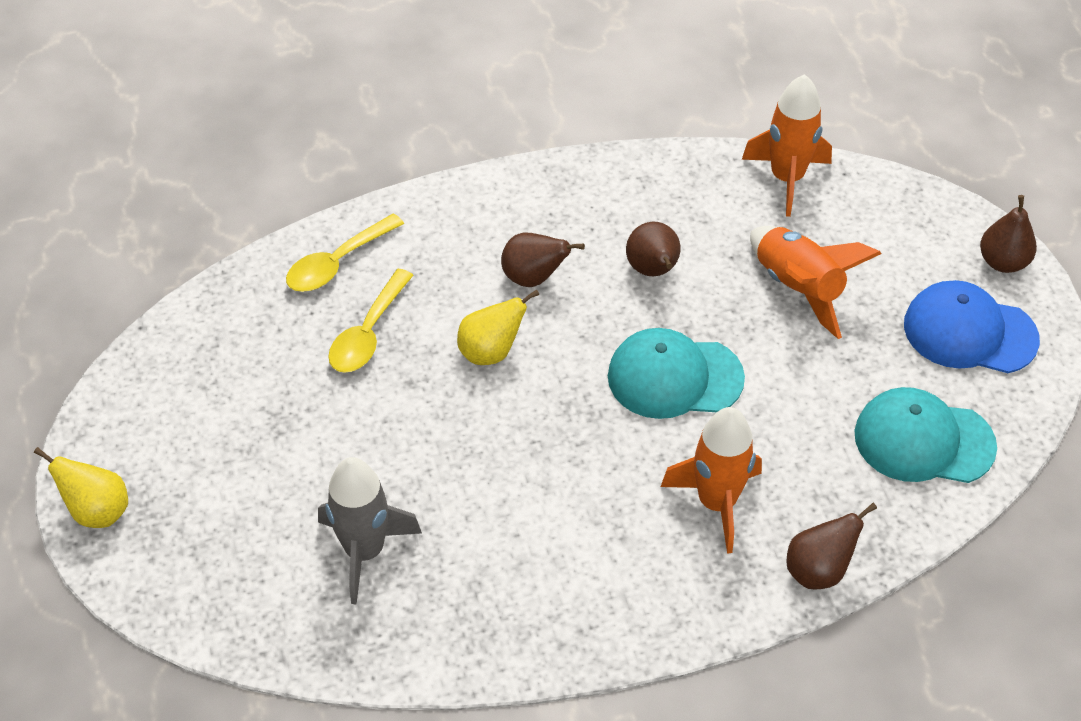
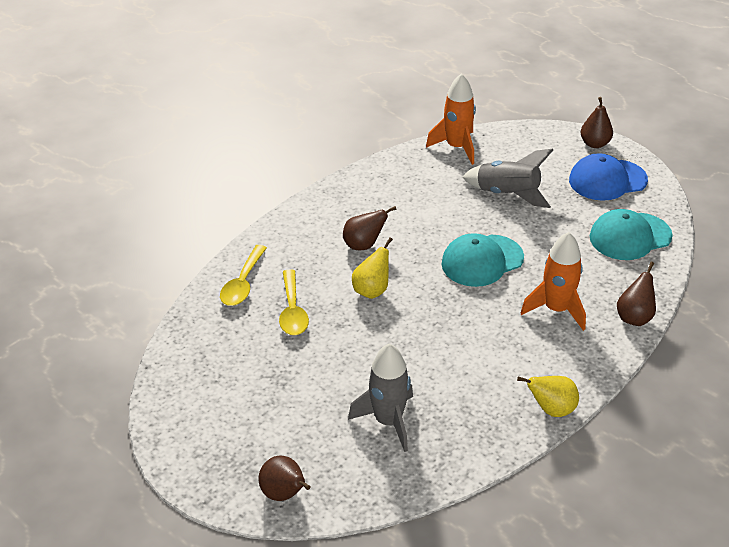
camera: 30 degrees left, 10 degrees down
(97, 511) = (204, 477): yellow pear -> yellow pear (551, 409)
(653, 270) = (426, 216): brown pear -> brown pear (284, 494)
(798, 287) = (507, 194): orange rocket -> grey rocket

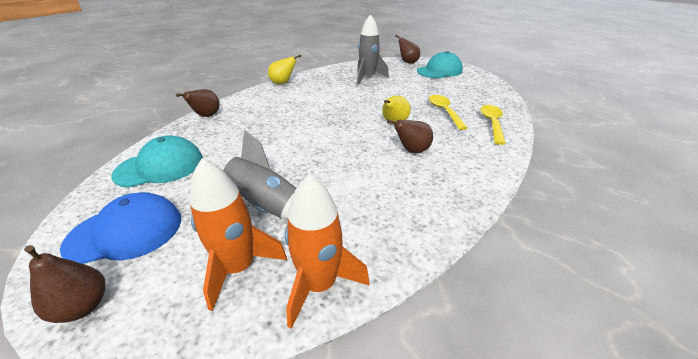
camera: 175 degrees right, 5 degrees down
(482, 261) = (307, 143): turquoise cap -> turquoise cap (439, 71)
(556, 309) = (259, 118): orange rocket -> orange rocket (239, 267)

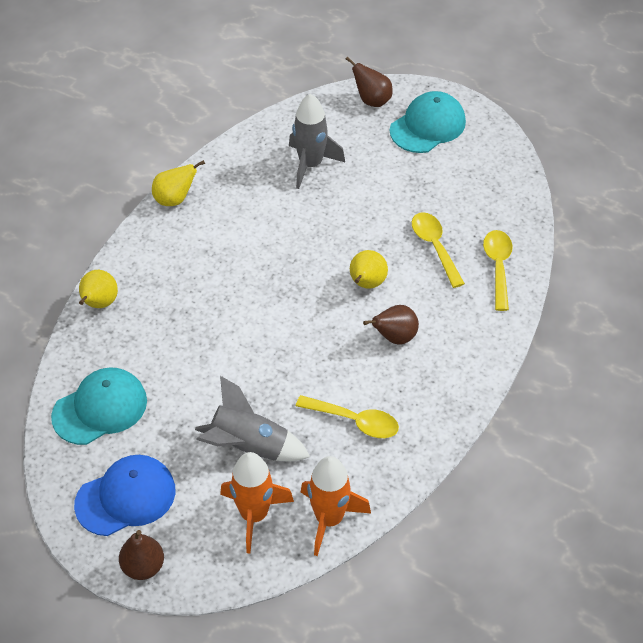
camera: 10 degrees left, 15 degrees up
(206, 116) = (99, 303): brown pear -> yellow pear
(368, 199) = (355, 421): none -> yellow spoon

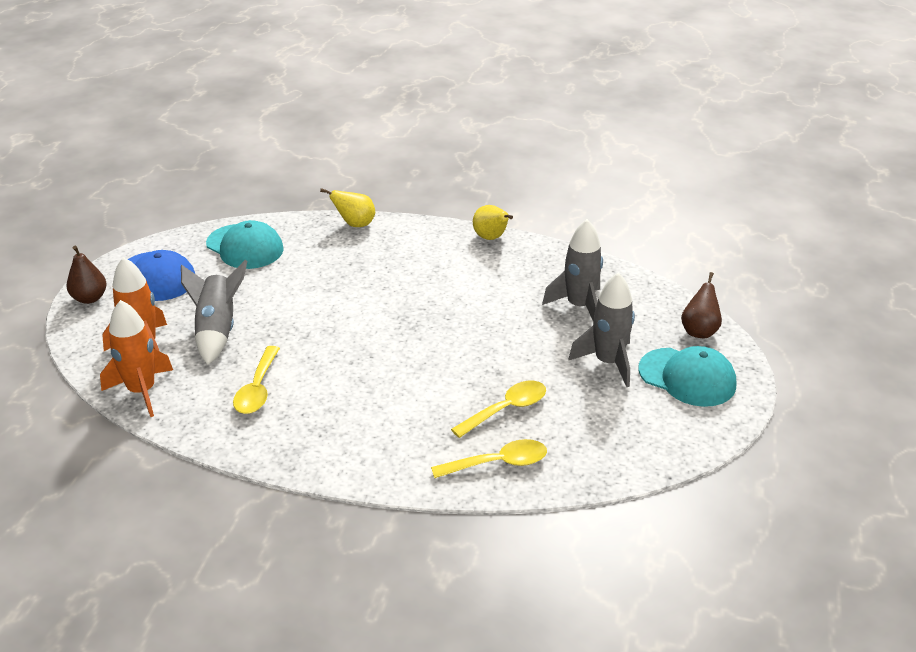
camera: 75 degrees right, 15 degrees down
(366, 284) = (434, 369): yellow pear -> none
(394, 167) = (608, 362): none -> grey rocket
(394, 337) = (370, 399): brown pear -> none

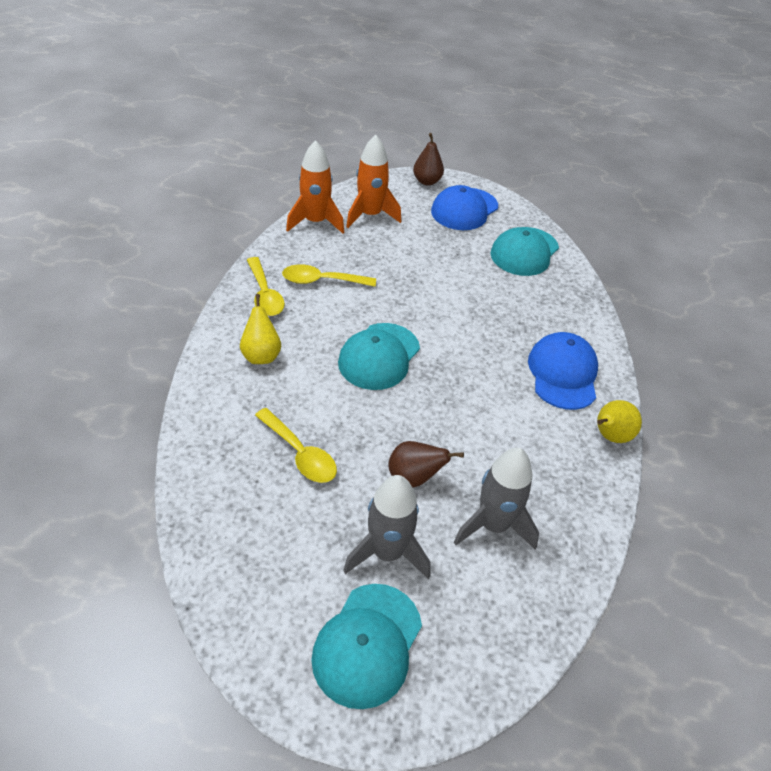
camera: 80 degrees right, 10 degrees up
(217, 331) = (397, 250): grey rocket -> none
(355, 224) = (591, 320): yellow pear -> yellow pear (261, 355)
(384, 354) = (379, 356): none -> turquoise cap
(420, 249) = (563, 373): none -> blue cap
(498, 463) = (220, 448): yellow spoon -> yellow spoon (265, 294)
(699, 331) = (469, 670): brown pear -> brown pear (414, 477)

